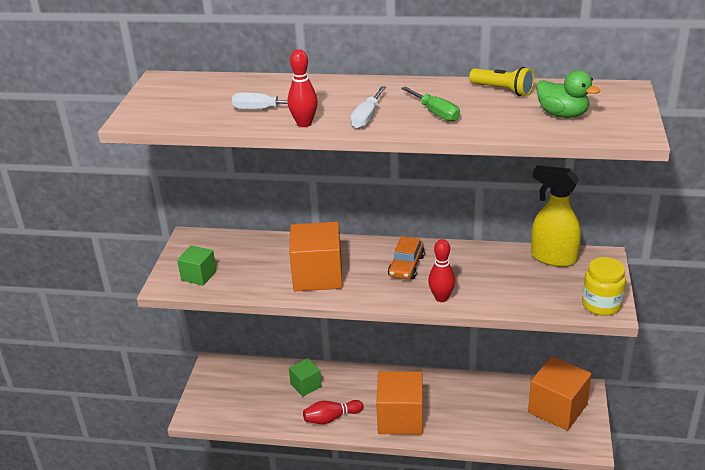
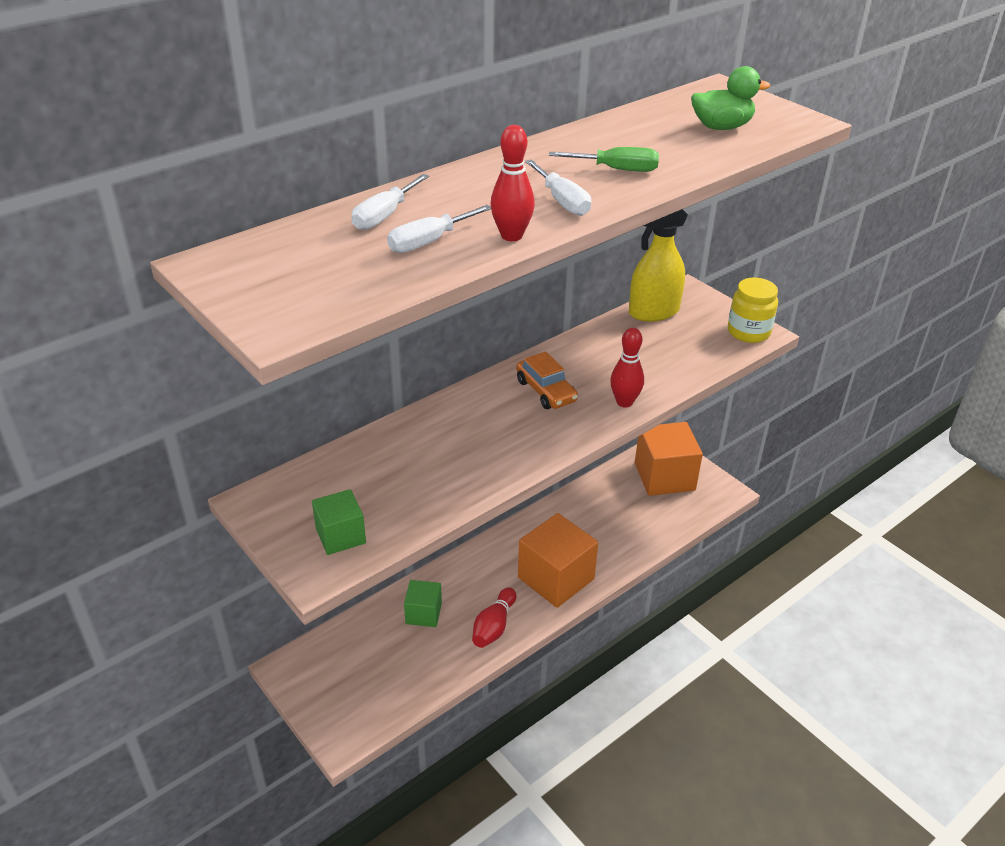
camera: 50 degrees left, 5 degrees up
(269, 89) = (384, 216): none -> white screwdriver
(317, 275) = (476, 452): orange cube -> none
(502, 90) = (627, 125): yellow flashlight -> none

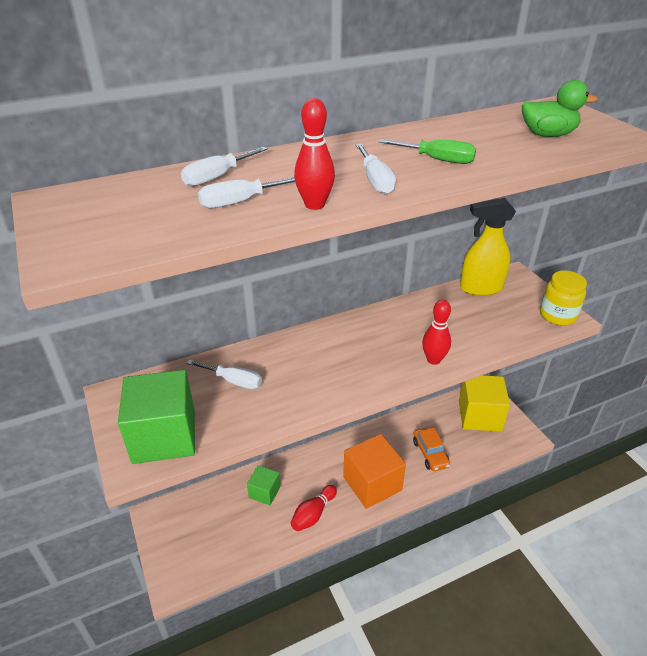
camera: 15 degrees right, 0 degrees up
(340, 536) = (164, 436): green cube -> green cube, size x1.82
(397, 462) = (233, 381): none -> white screwdriver
(546, 391) = (372, 340): orange car -> orange car (430, 453)
(664, 476) = (479, 416): orange cube -> yellow cube

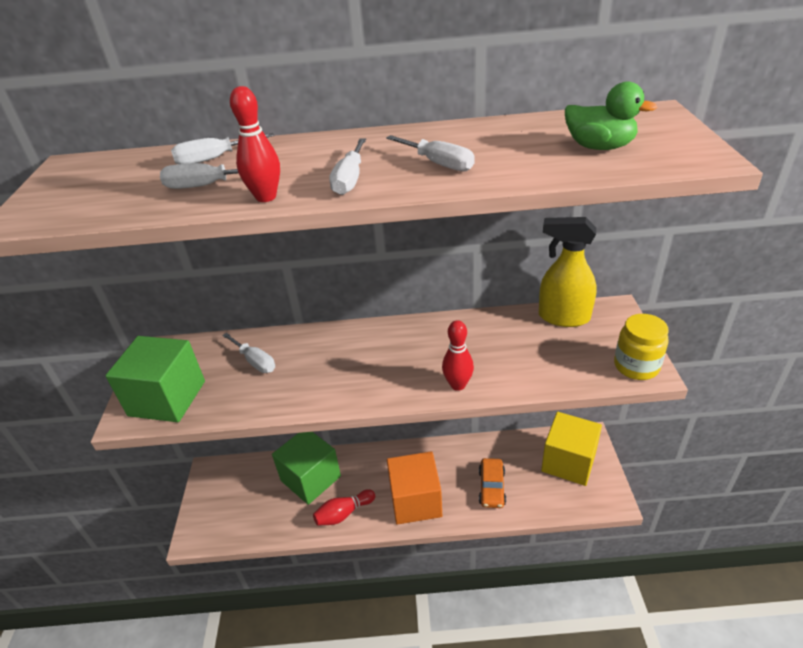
camera: 25 degrees right, 0 degrees up
(264, 492) = (310, 478): green cube -> green cube, size x1.82
(437, 160) = (438, 164): green screwdriver -> white screwdriver

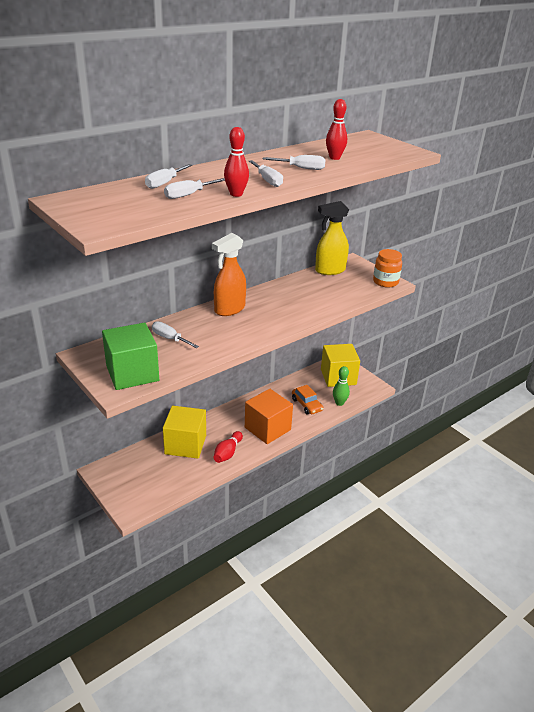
camera: 40 degrees left, 5 degrees down
(255, 361) = (170, 339): white screwdriver -> white screwdriver turned 150 degrees counterclockwise
(310, 478) = (185, 444): green cube -> yellow cube
(364, 340) = (229, 309): none -> orange spray bottle
(458, 385) = (308, 314): red bowling pin -> red bowling pin (334, 158)
(538, 505) = (339, 403): none -> green bowling pin
(599, 147) = (365, 152): green duck -> none
(636, 366) = (385, 282): yellow jar -> orange jar

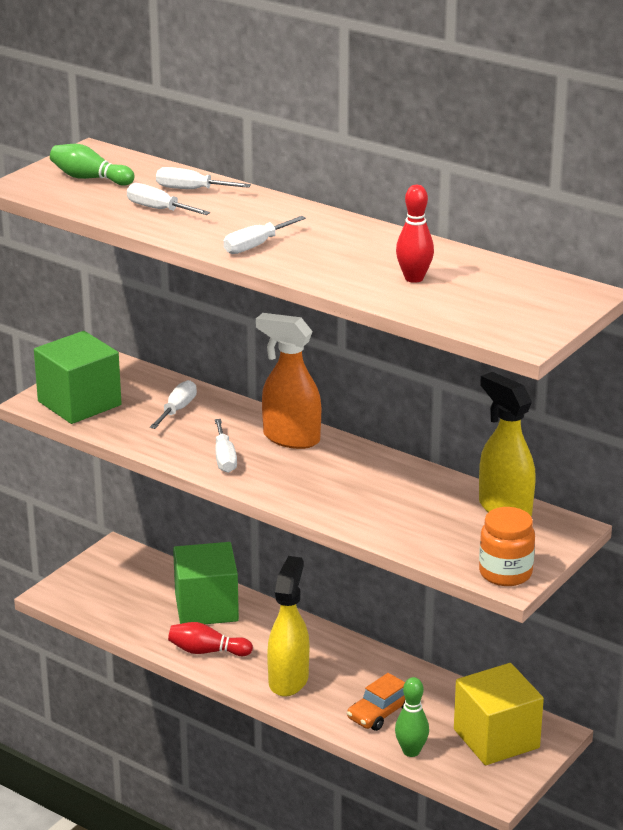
camera: 75 degrees right, 5 degrees down
(111, 206) = (90, 178): none -> green bowling pin
(185, 444) = (206, 607): yellow cube -> green cube
(236, 194) = (184, 234): red bowling pin -> none
(267, 428) = (288, 680): orange cube -> yellow spray bottle
(301, 168) = (334, 261): white screwdriver -> white screwdriver (224, 458)

